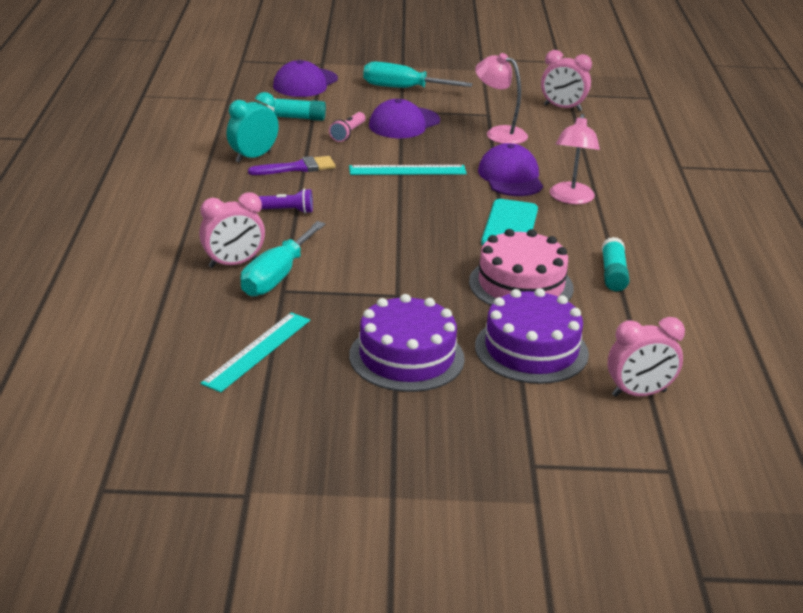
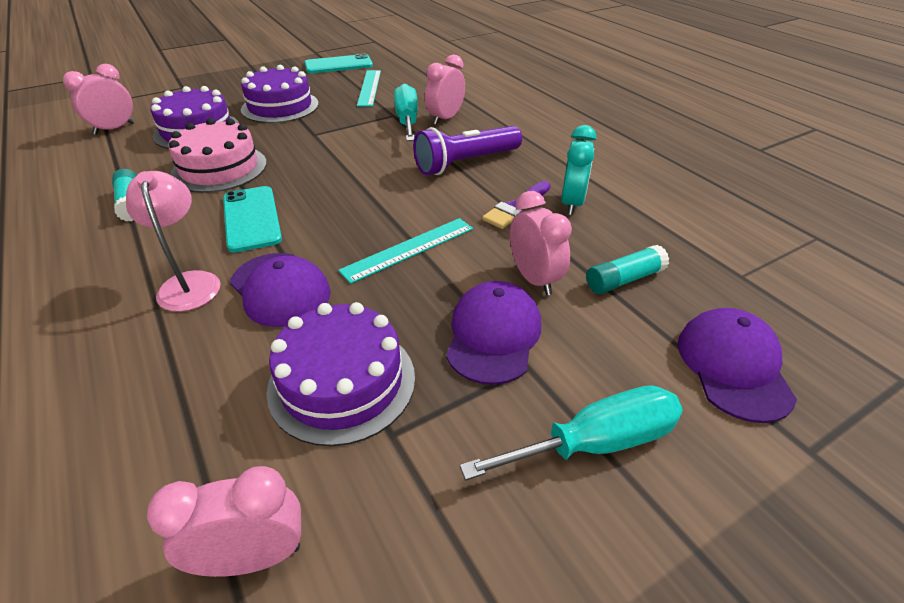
camera: 150 degrees right, 10 degrees up
(245, 429) = (338, 65): none -> turquoise phone
(284, 211) = (466, 163): purple flashlight -> purple flashlight, size x1.89
(348, 133) = (534, 279): pink flashlight -> pink clock
(499, 133) = (342, 382): pink lamp -> purple cake

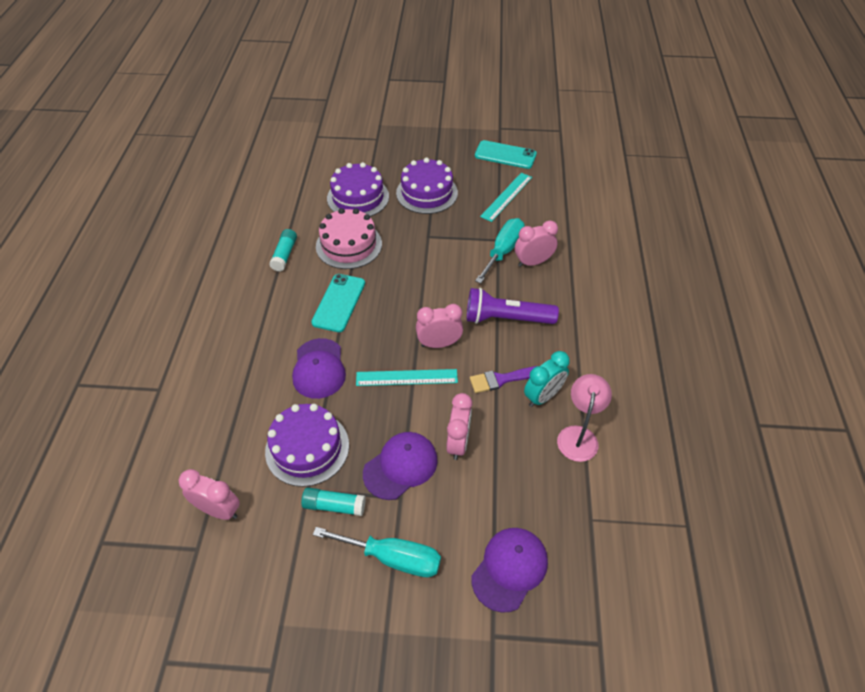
camera: 35 degrees right, 10 degrees up
(114, 129) = (311, 172): pink clock -> pink clock (439, 344)
(189, 283) = (279, 338): pink lamp -> pink lamp (578, 435)
(624, 279) = (511, 476): turquoise glue stick -> turquoise glue stick (334, 506)

